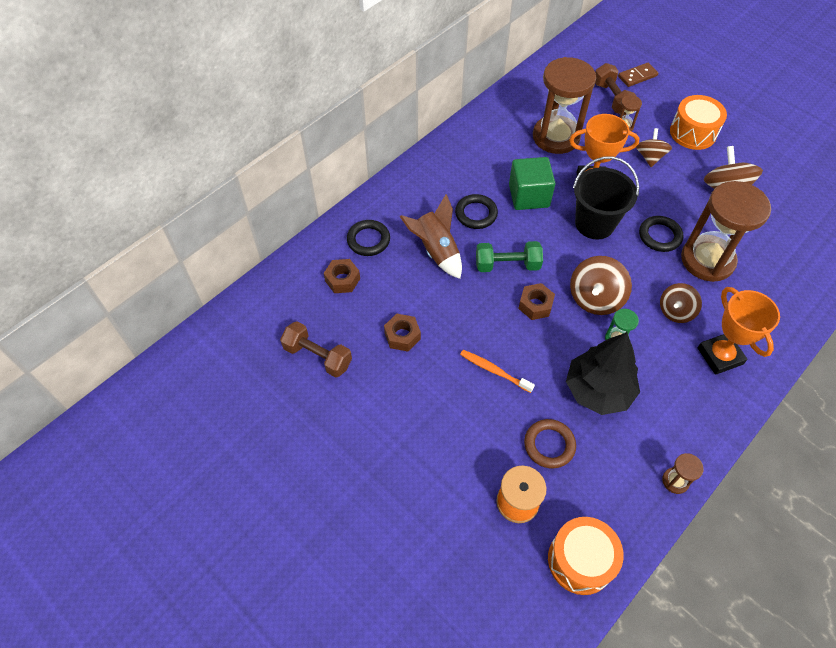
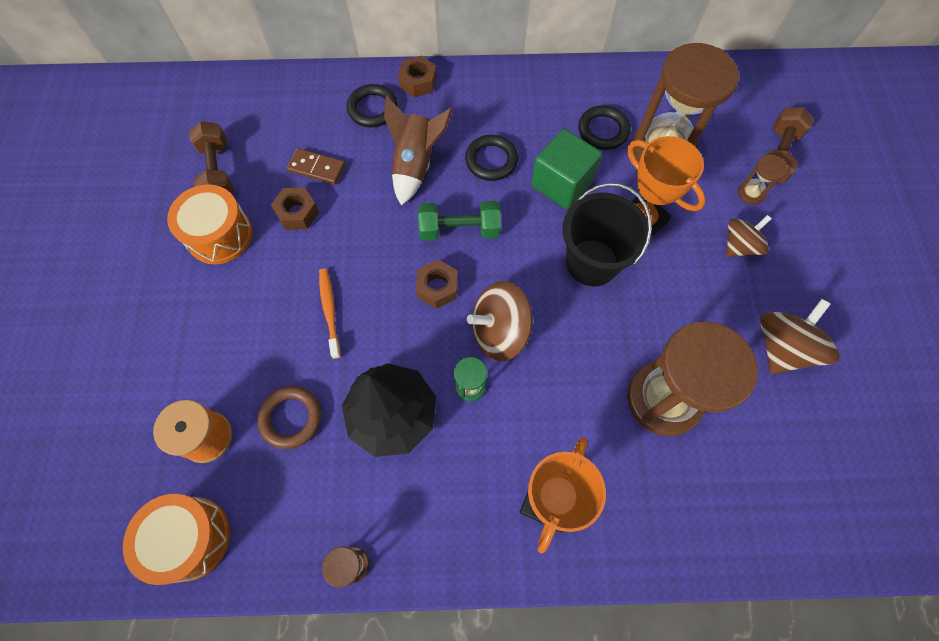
camera: 45 degrees right, 10 degrees up
(342, 280) = (312, 125): brown nut -> brown nut (418, 82)
(507, 265) = (459, 230): green dumbbell -> green dumbbell turned 45 degrees counterclockwise
(637, 76) = (838, 153): brown domino -> brown domino (316, 168)
(659, 236) = (643, 331): black ring -> black ring (603, 130)
(675, 311) = (561, 416): brown spinning top -> none
(693, 133) = (825, 260): orange drum -> orange drum (219, 235)

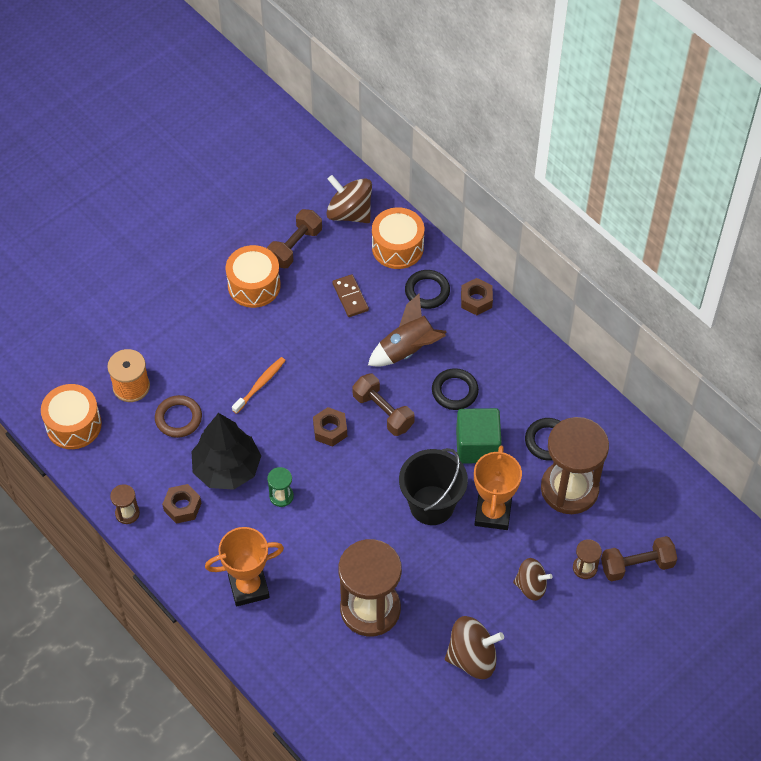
camera: 50 degrees right, 10 degrees down
(297, 213) = (308, 313): brown nut -> brown nut (182, 507)
(307, 98) = (397, 247): none -> orange drum
(459, 230) = (383, 412): green dumbbell -> brown dumbbell
(499, 331) = (332, 486): brown spinning top -> brown spinning top (349, 213)

